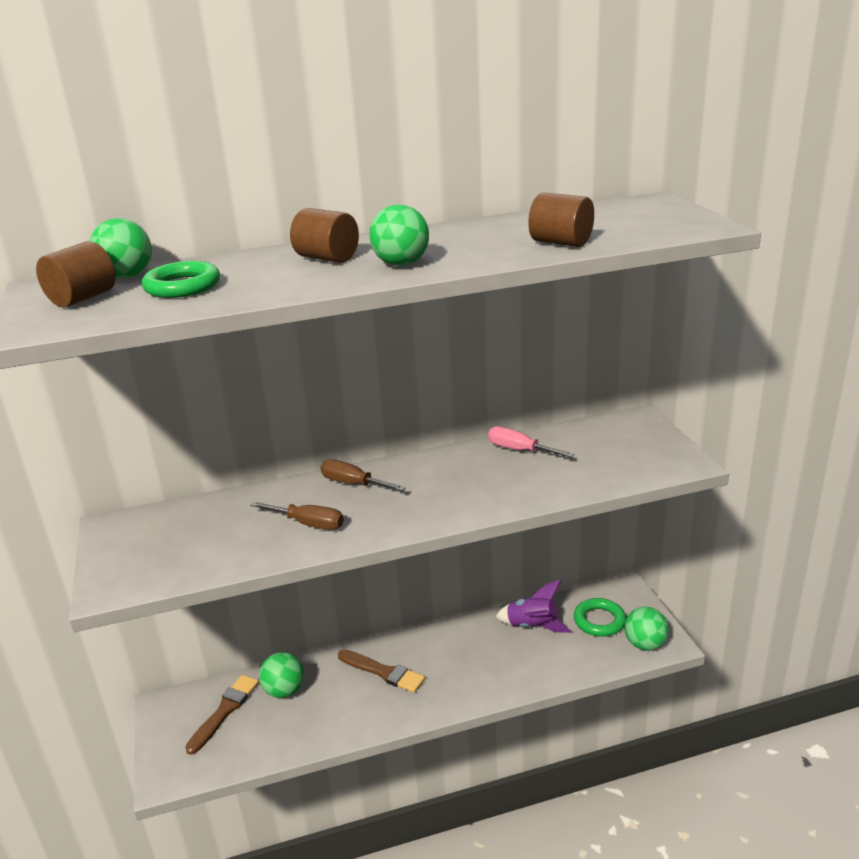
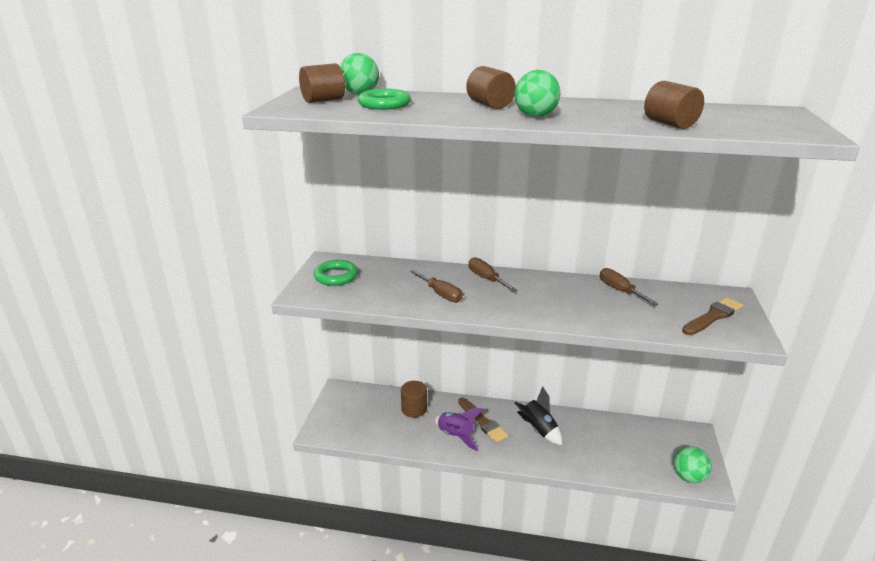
camera: 25 degrees right, 0 degrees up
(225, 711) = (372, 407): brown brush -> brown brush (713, 316)
(284, 691) = (414, 409): green ball -> brown cylinder
(456, 655) = (538, 430): none -> black rocket
(519, 450) = (620, 290): pink screwdriver -> brown screwdriver
(532, 626) = (605, 431): purple rocket -> purple rocket (455, 436)
(599, 621) = (660, 447): green ring -> green ring (336, 276)

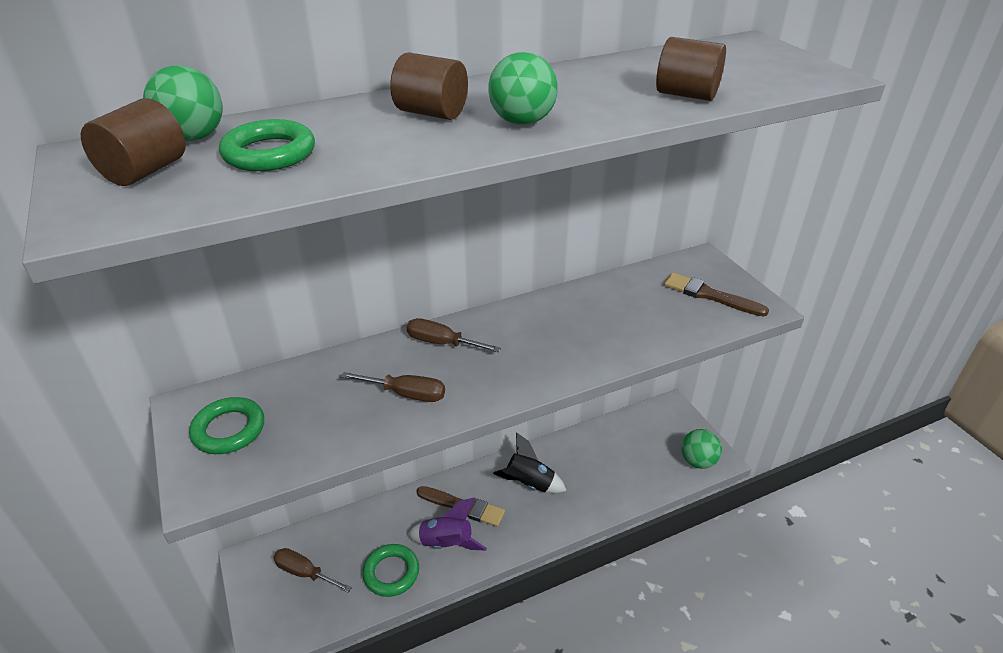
camera: 35 degrees left, 10 degrees up
(410, 434) = (391, 572): none -> green ring
(414, 409) = (370, 534): brown cylinder -> none
(620, 290) = (600, 297): brown screwdriver -> brown screwdriver (304, 573)
(713, 316) = (710, 295): brown brush -> brown brush turned 75 degrees counterclockwise

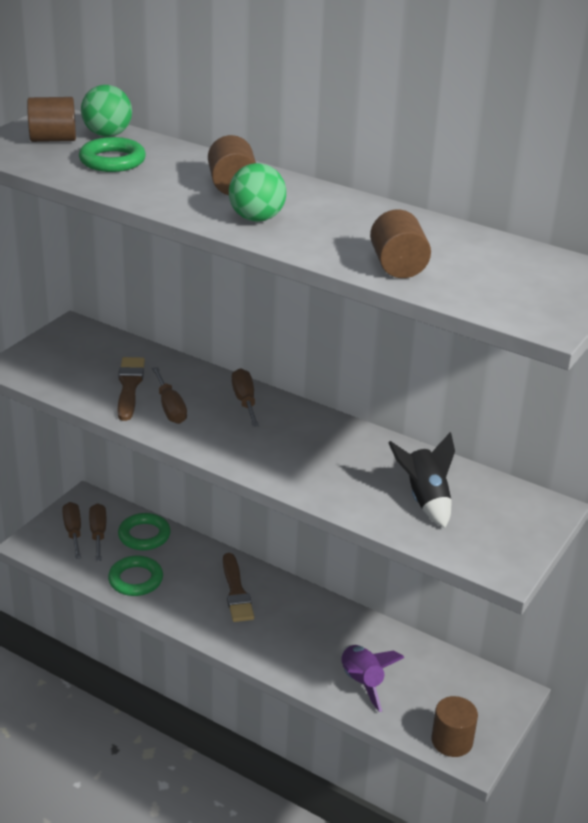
camera: 55 degrees right, 5 degrees down
(229, 430) = (68, 352): green ring -> green ring (144, 535)
(283, 592) = (73, 531): none -> brown screwdriver
(446, 543) = (189, 598): purple rocket -> purple rocket (362, 682)
(529, 484) = (301, 623): black rocket -> black rocket (425, 500)
(697, 461) = (452, 741): green ball -> brown cylinder
(710, 295) = (485, 528): brown brush -> brown brush (129, 386)

